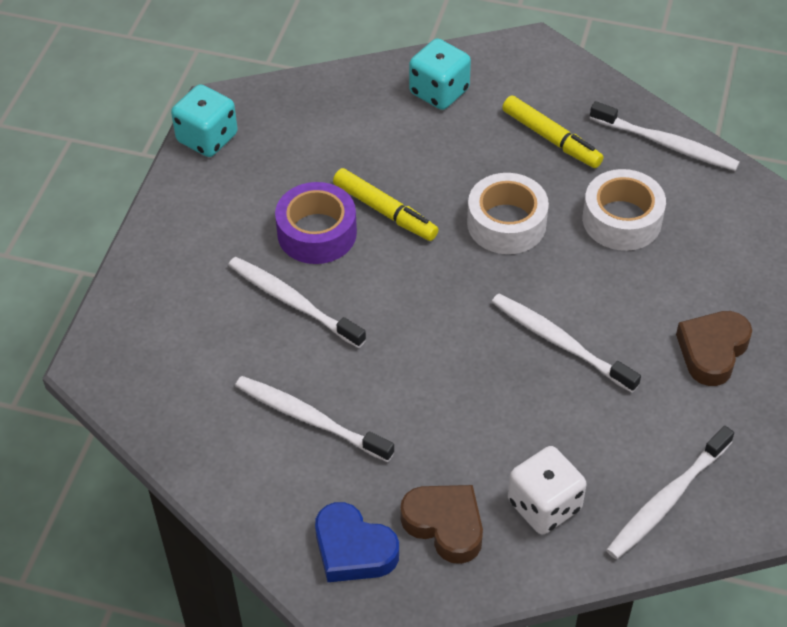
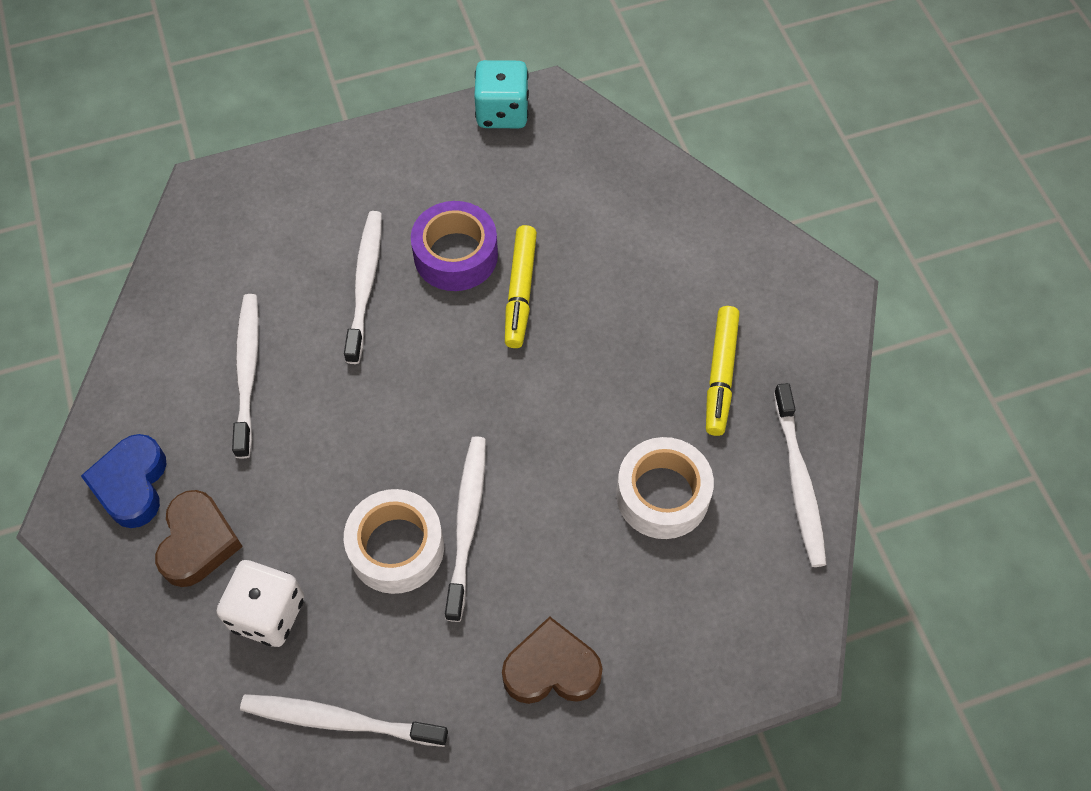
camera: 55 degrees right, 10 degrees up
(439, 92) = (703, 248): turquoise dice -> none
(506, 223) = (580, 397): white tape -> white tape (396, 548)

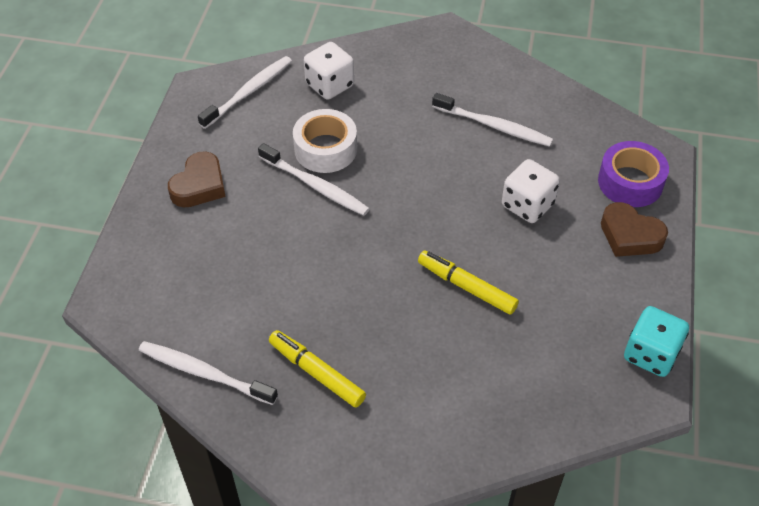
camera: 120 degrees right, 10 degrees down
(132, 485) = (450, 57): blue heart -> none
(198, 542) = (393, 72): brown heart -> brown heart (630, 235)
(365, 284) = (527, 205): white toothbrush -> white dice
(456, 255) = (522, 264): purple tape -> purple tape (630, 182)
(662, 495) = (257, 290): white tape -> none

